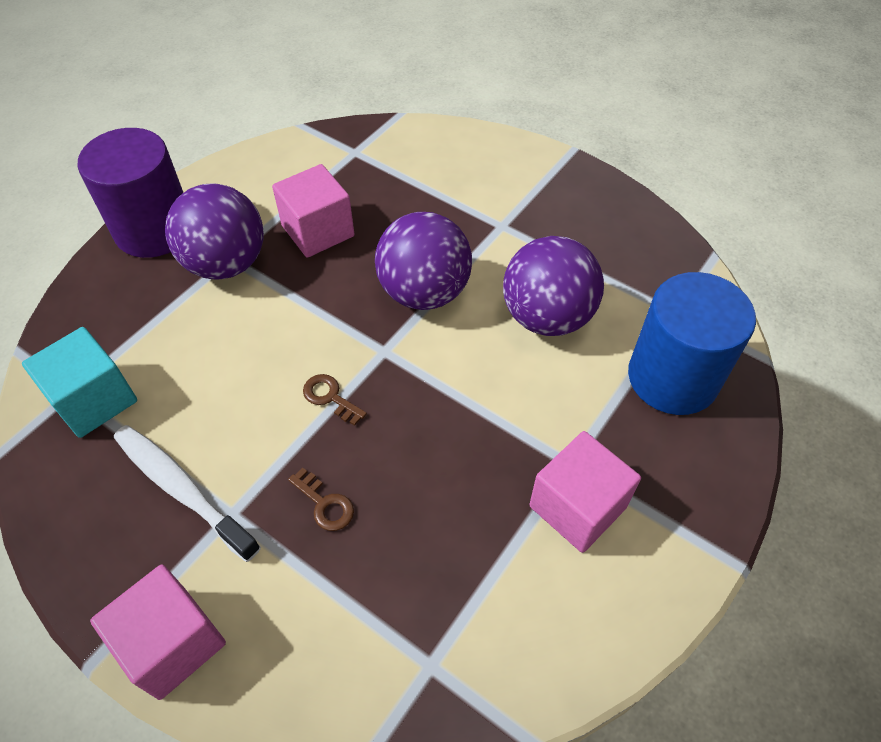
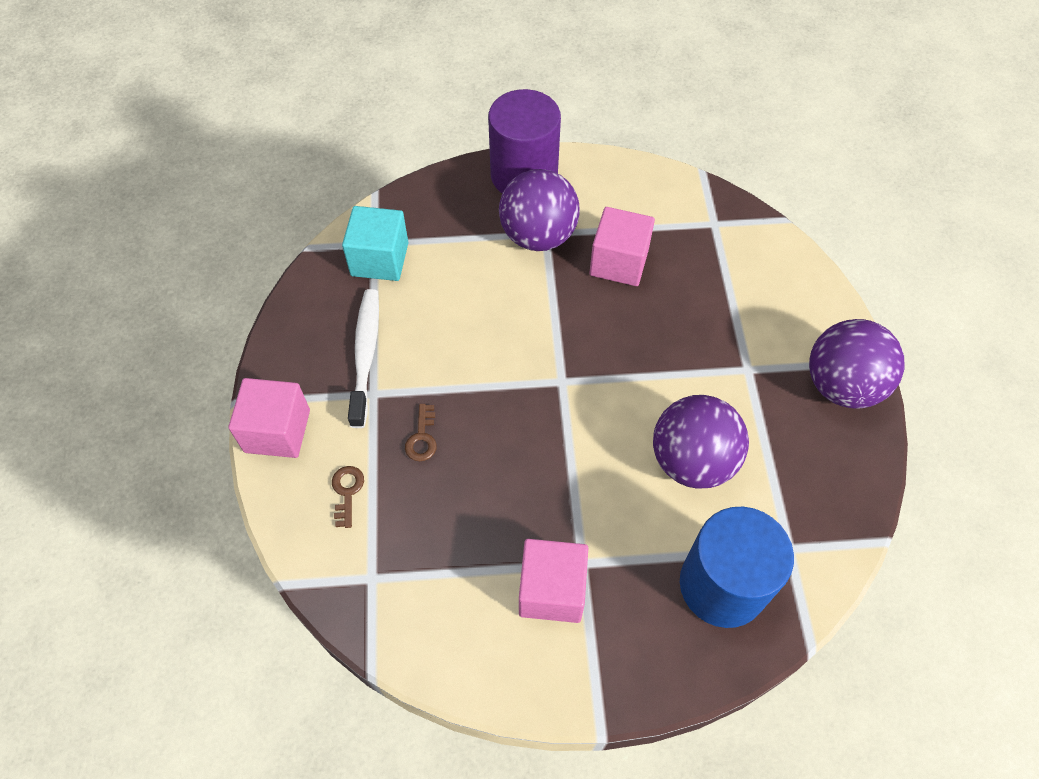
camera: 50 degrees right, 5 degrees up
(330, 397) = (497, 379): brown key -> brown key (347, 492)
(424, 292) = (633, 367): purple ball -> purple ball (841, 385)

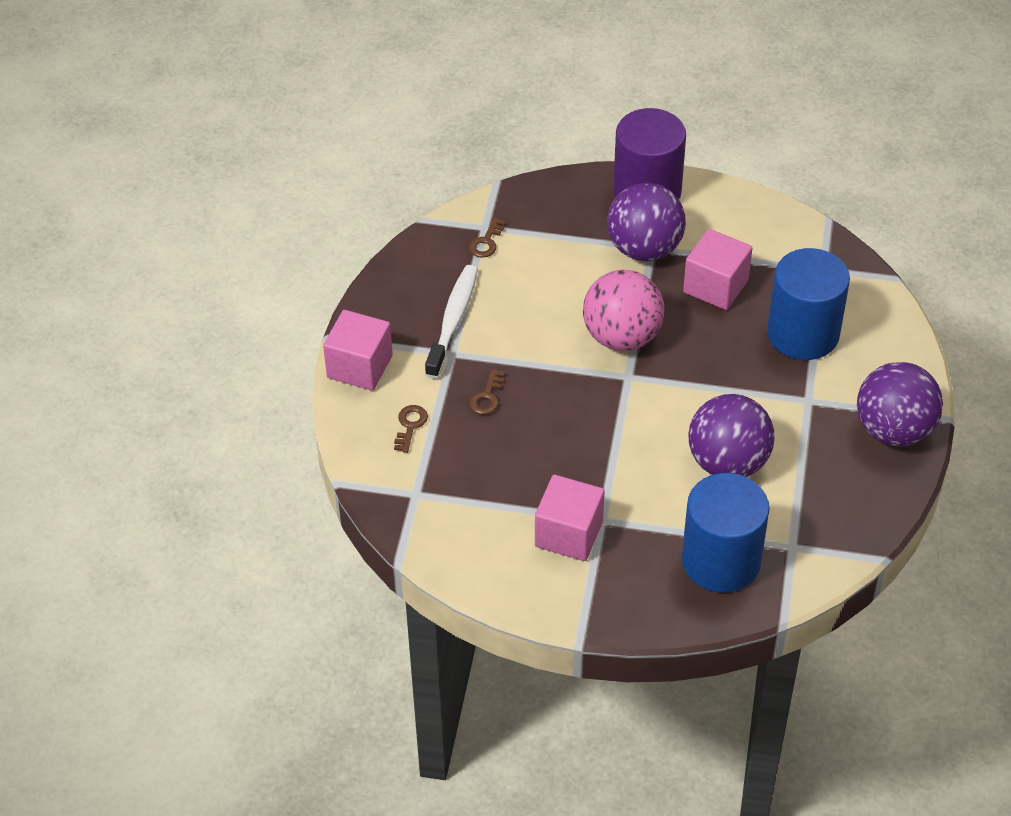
camera: 15 degrees right, 10 degrees down
(379, 259) = (486, 242): turquoise cube -> brown key
(543, 337) = (622, 337): none -> pink ball
(718, 296) = (803, 333): none -> blue cylinder

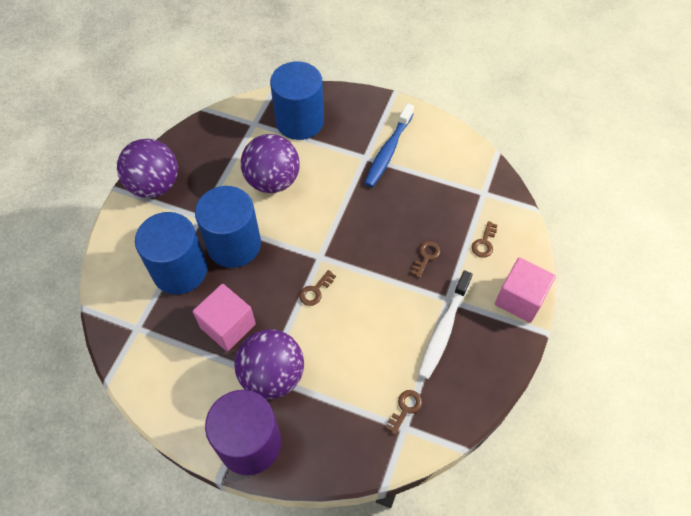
camera: 170 degrees left, 10 degrees up
(569, 534) = (388, 151): pink cube -> blue toothbrush
(622, 337) = (315, 291): pink ball -> brown key
(747, 373) = (234, 244): none -> blue cylinder

